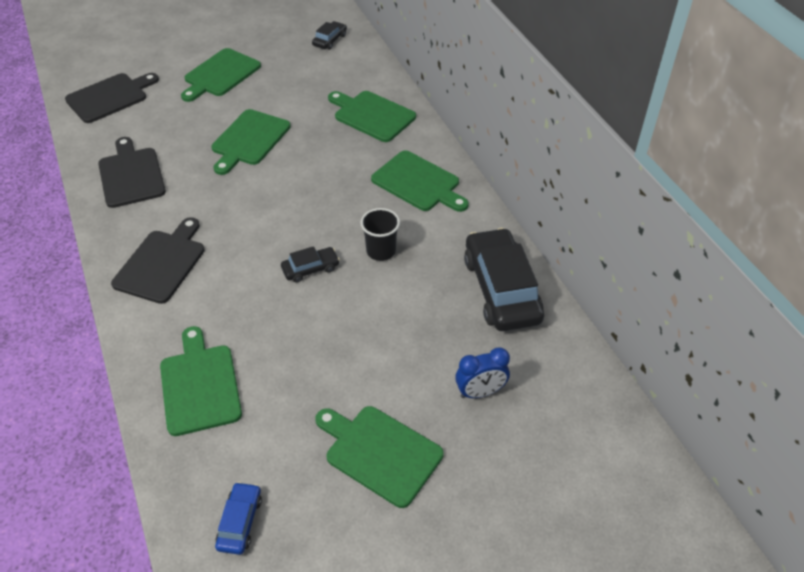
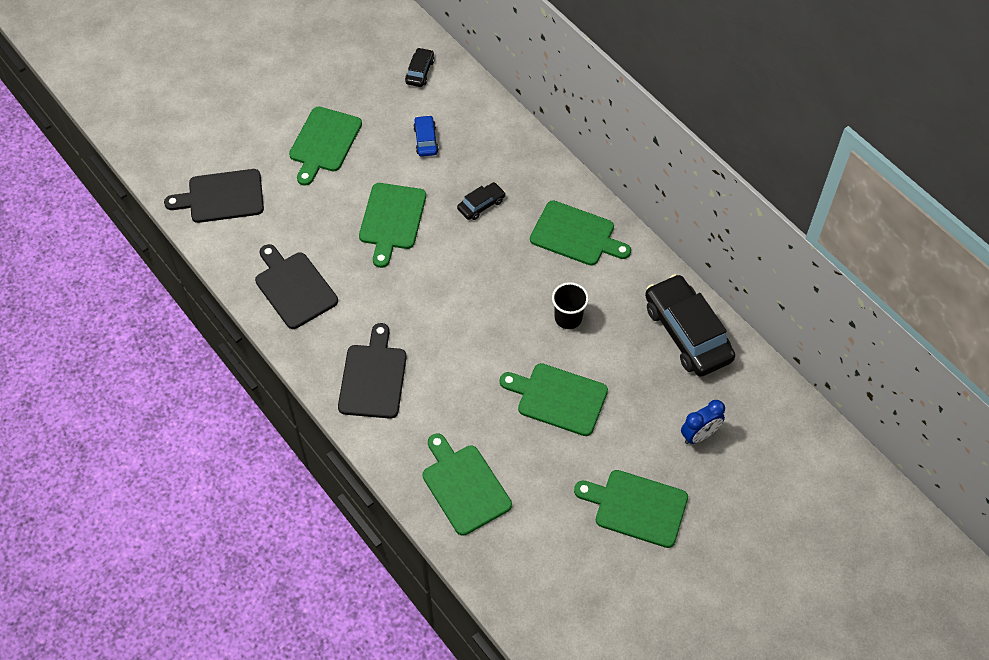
camera: 15 degrees left, 10 degrees up
(110, 97) = (222, 197): black cutting board -> black cutting board turned 135 degrees counterclockwise
(240, 522) = (549, 590): blue car -> blue car (426, 140)
(310, 269) = (512, 351): black car -> black car (481, 205)
(372, 115) = (501, 163): green cutting board -> green cutting board (558, 398)

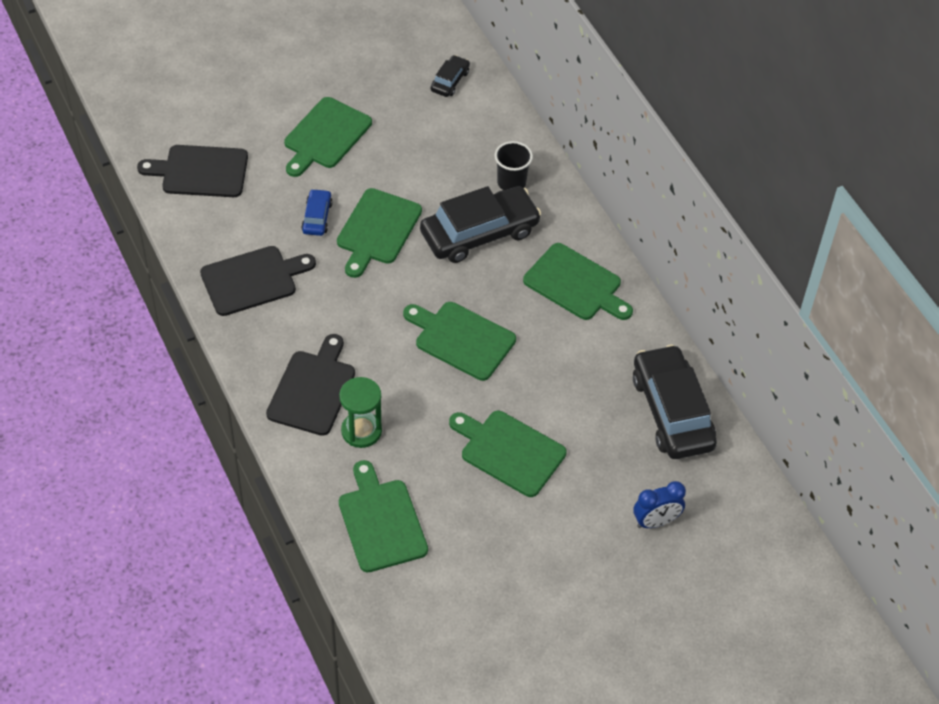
camera: 10 degrees right, 5 degrees down
(294, 287) = (253, 280): black cutting board -> black cutting board turned 90 degrees clockwise
(425, 407) = (361, 431): none -> green hourglass
(426, 140) = (437, 154): blue car -> blue car (317, 217)
(481, 205) = (479, 233): black car -> black car, size x2.11
(568, 318) = (543, 370): black cup -> black cup (511, 182)
(636, 507) = (564, 583): green cutting board -> green cutting board (461, 339)

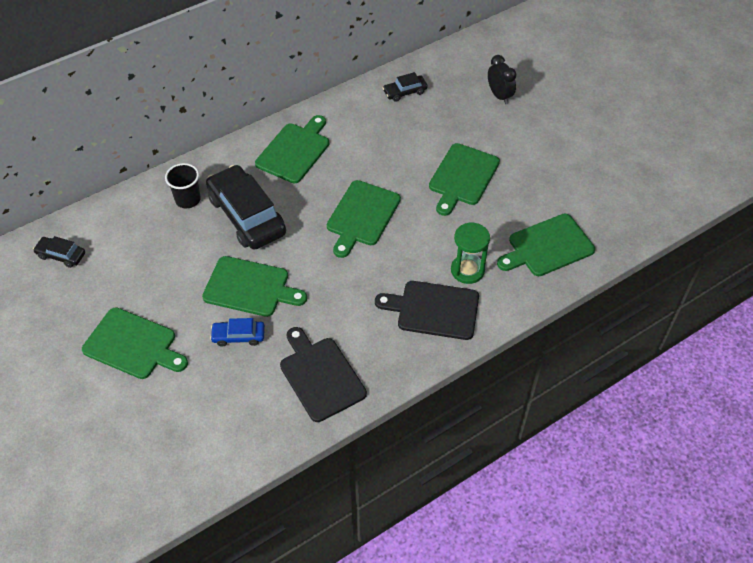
camera: 95 degrees left, 0 degrees up
(200, 171) = (184, 448): black cutting board -> none
(656, 521) = (499, 96): blue clock -> black clock
(672, 411) = (405, 92): black car -> black car, size x0.47

